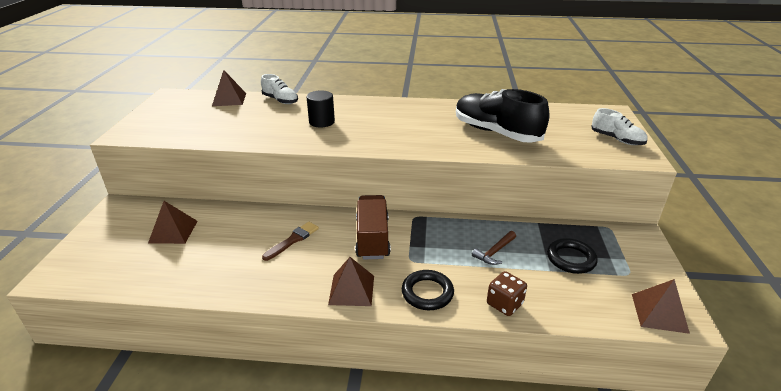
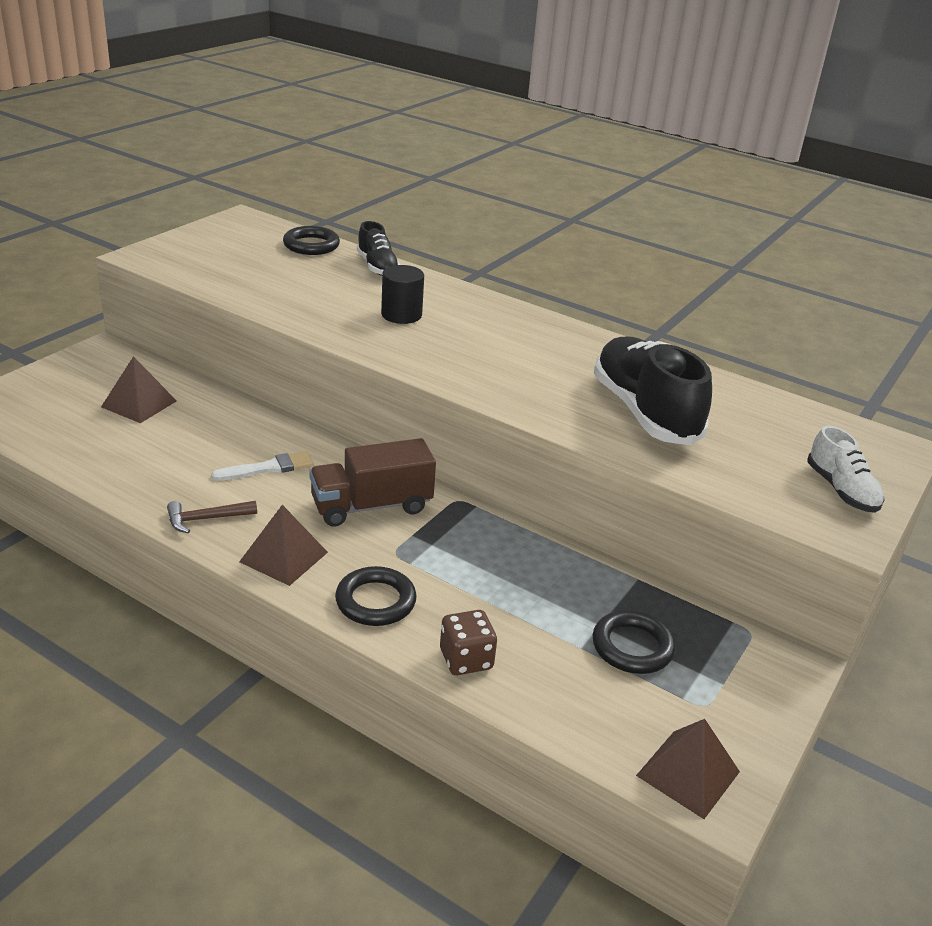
camera: 25 degrees right, 0 degrees up
(229, 99) = (311, 245): brown pyramid -> black ring
(280, 100) = (377, 267): white shoe -> black shoe
(293, 240) = (268, 468): brown brush -> white brush
(372, 238) = (371, 506): brown truck -> brown truck turned 135 degrees counterclockwise
(494, 252) = (525, 591): brown hammer -> brown hammer (206, 519)

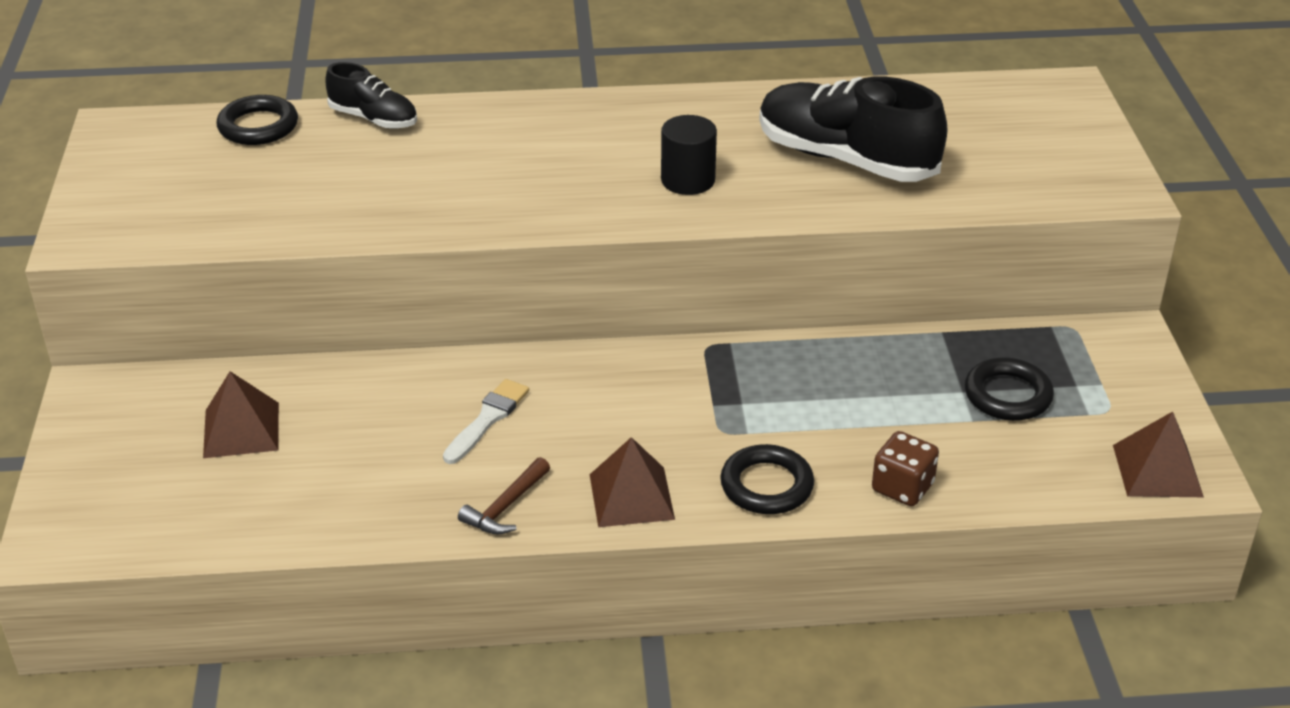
camera: 35 degrees left, 5 degrees up
(371, 506) = (639, 399): brown truck -> none
(401, 315) = (487, 167): black cylinder -> black cylinder (688, 180)
(841, 490) = (1075, 153): white shoe -> none

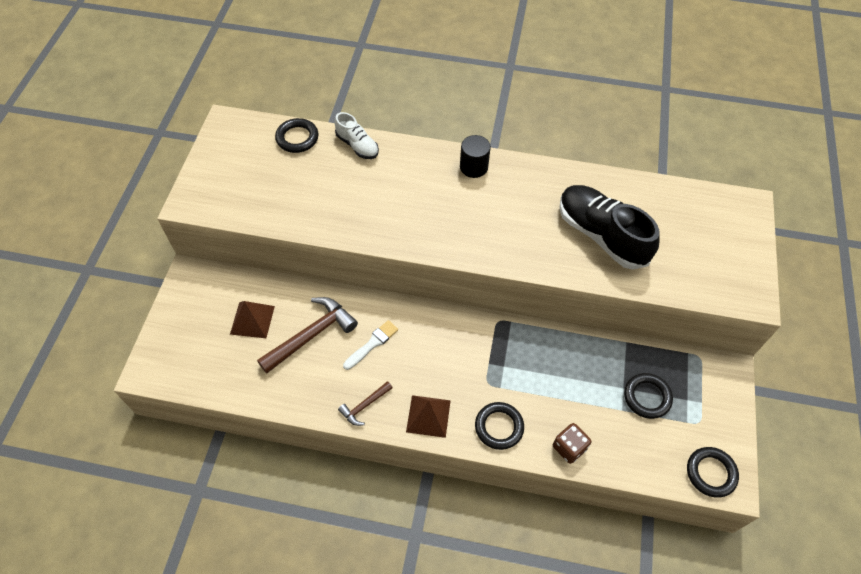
camera: 15 degrees right, 20 degrees up
(366, 429) = (311, 335): none -> brown hammer
(373, 119) = (357, 145): black shoe -> white shoe
(688, 180) = (509, 231): black cylinder -> black cylinder (473, 167)
(1157, 470) = (711, 473): brown pyramid -> black ring

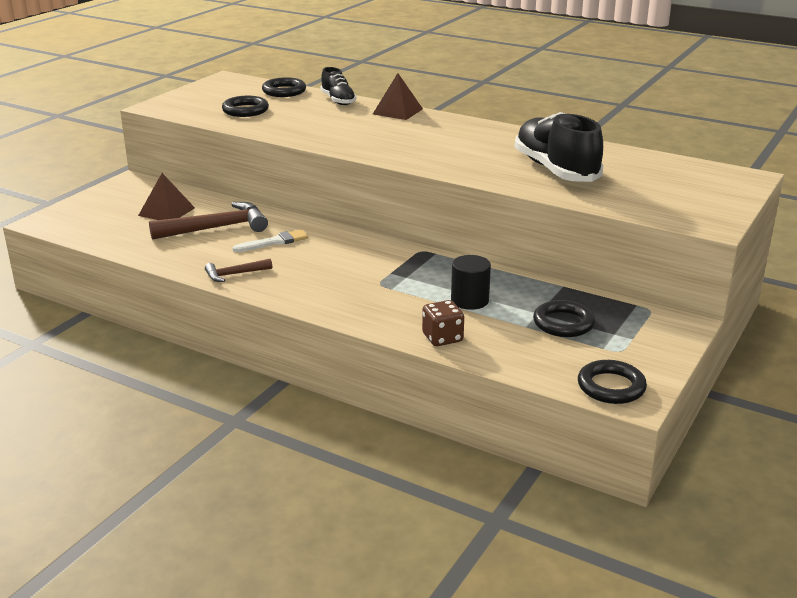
camera: 20 degrees right, 30 degrees down
(357, 145) = (338, 100): white shoe -> black shoe
(428, 416) = (297, 291): brown pyramid -> brown pyramid (398, 111)
(473, 167) = (446, 122): black cylinder -> black cylinder (469, 300)
(499, 427) = (370, 311): black ring -> black ring (245, 110)

